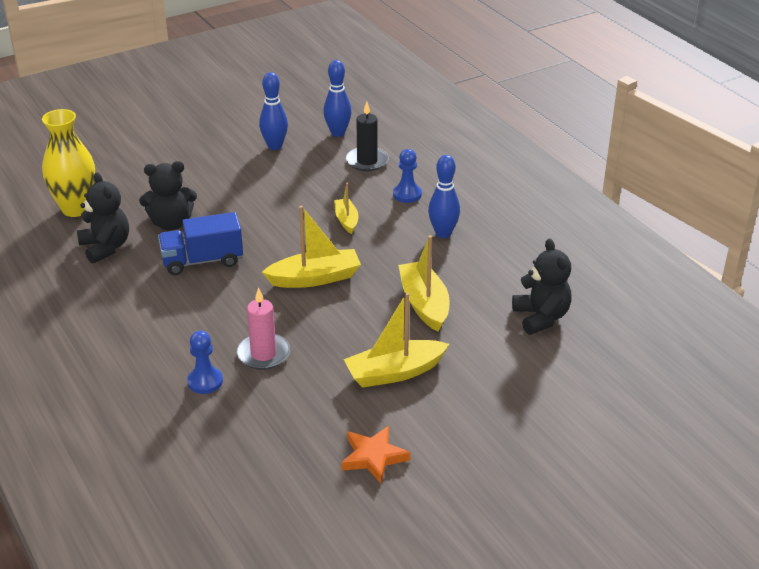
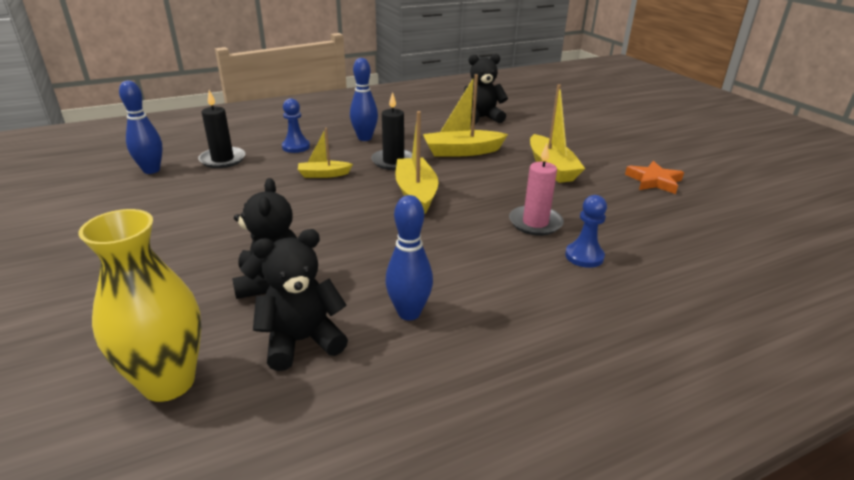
camera: 85 degrees left, 5 degrees down
(202, 261) = (365, 257): blue truck -> none
(275, 146) = (142, 206): blue bowling pin -> blue bowling pin (409, 313)
(385, 258) = (393, 161): none -> black candle

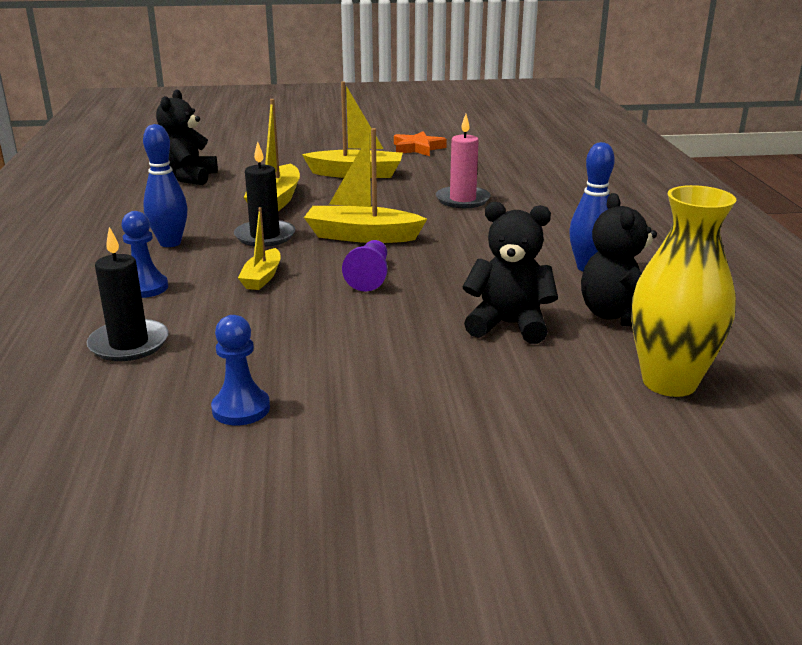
camera: 70 degrees left, 5 degrees down
(151, 170) = (102, 408): blue bowling pin -> none
(340, 209) = (370, 277): none -> purple pawn
(584, 256) = (528, 195): blue pawn -> blue pawn (241, 409)

